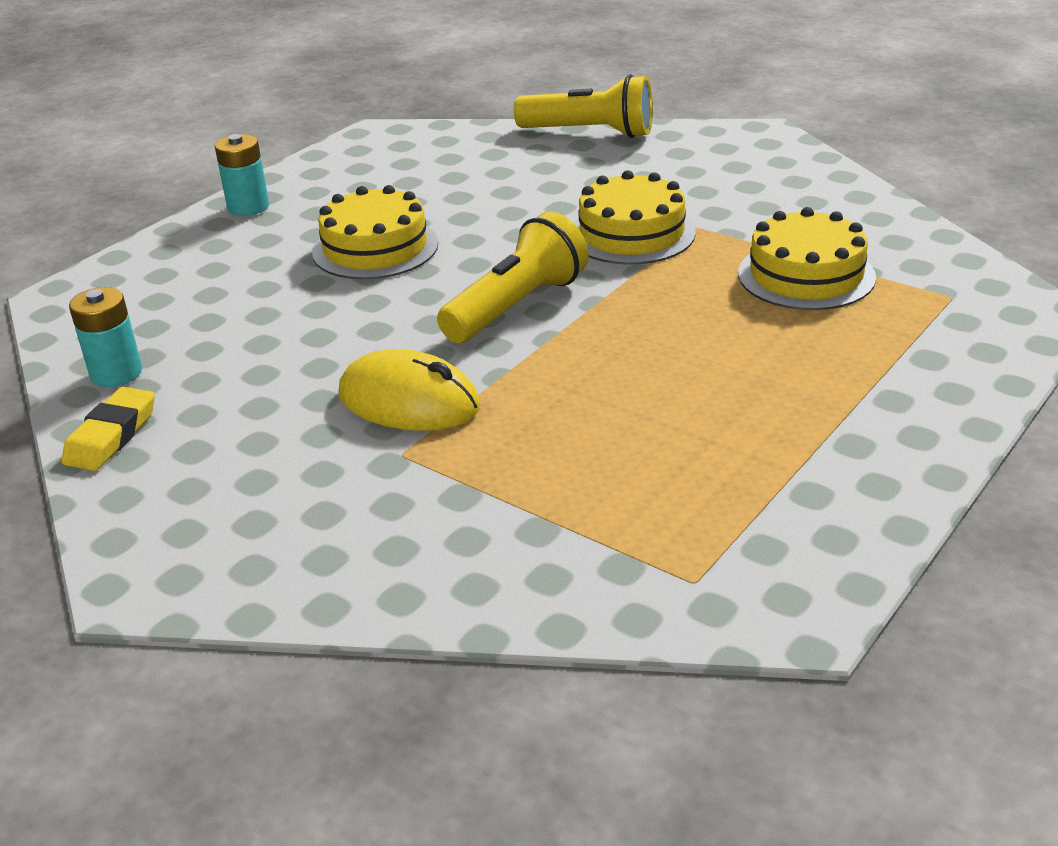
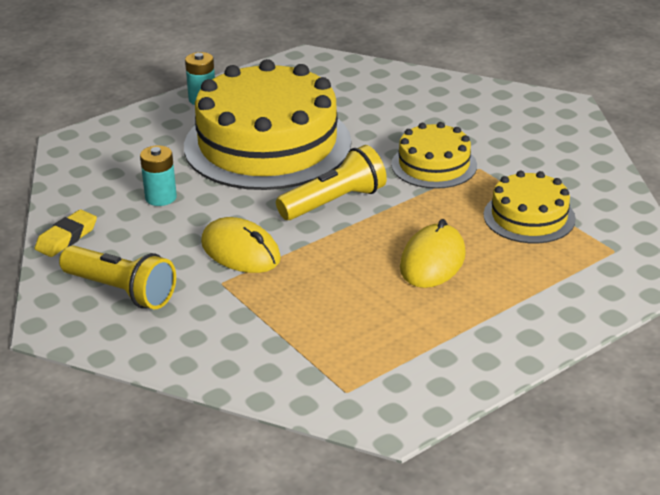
camera: 15 degrees right, 0 degrees up
(116, 373) = (83, 199): turquoise battery -> turquoise battery (161, 197)
(375, 248) = (267, 144): yellow cake -> yellow cake, size x2.02
(590, 133) = (449, 83): yellow flashlight -> yellow flashlight (121, 291)
(708, 359) = (432, 261): none -> yellow mouse

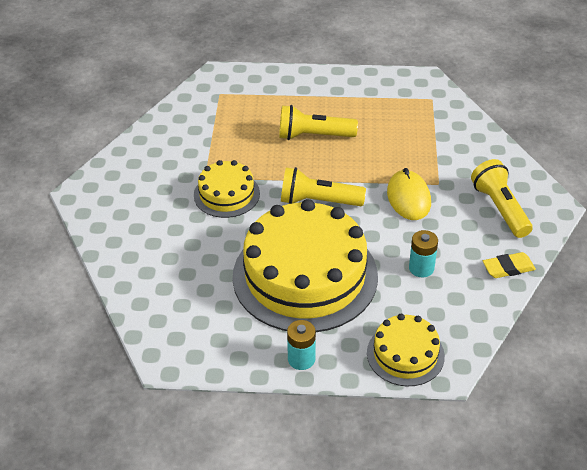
camera: 140 degrees left, 10 degrees up
(432, 261) = (313, 136): yellow mouse -> yellow flashlight
(529, 217) = (229, 132): yellow cake -> yellow cake (405, 354)

